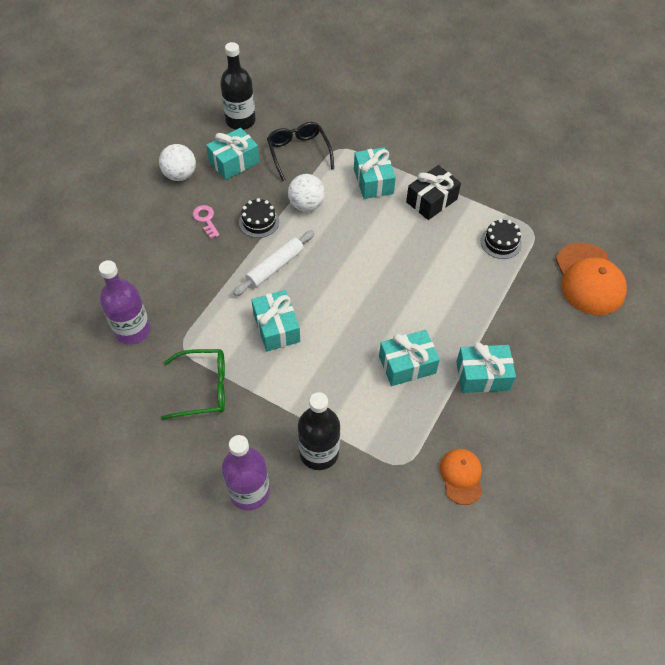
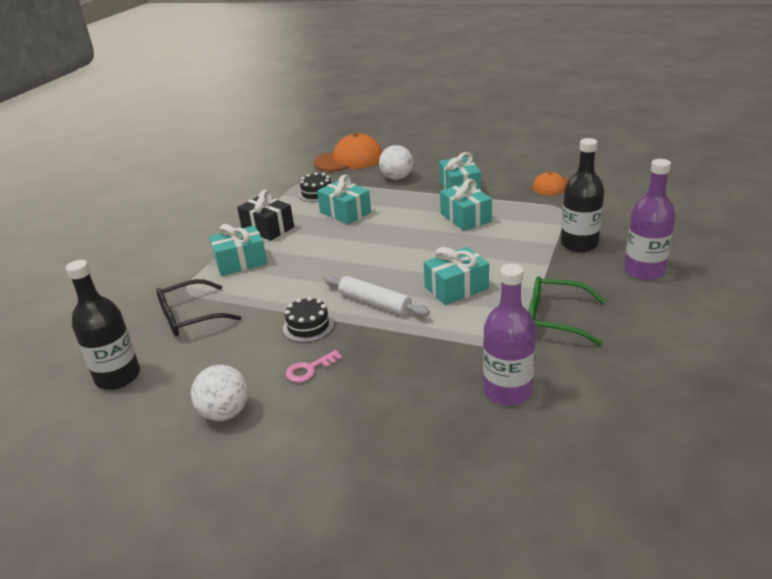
camera: 95 degrees left, 25 degrees down
(204, 388) = (555, 318): green glasses -> green glasses turned 60 degrees counterclockwise
(234, 162) = (202, 366): turquoise gift -> turquoise gift (345, 212)
(306, 205) = (278, 297): white ball -> white ball (397, 178)

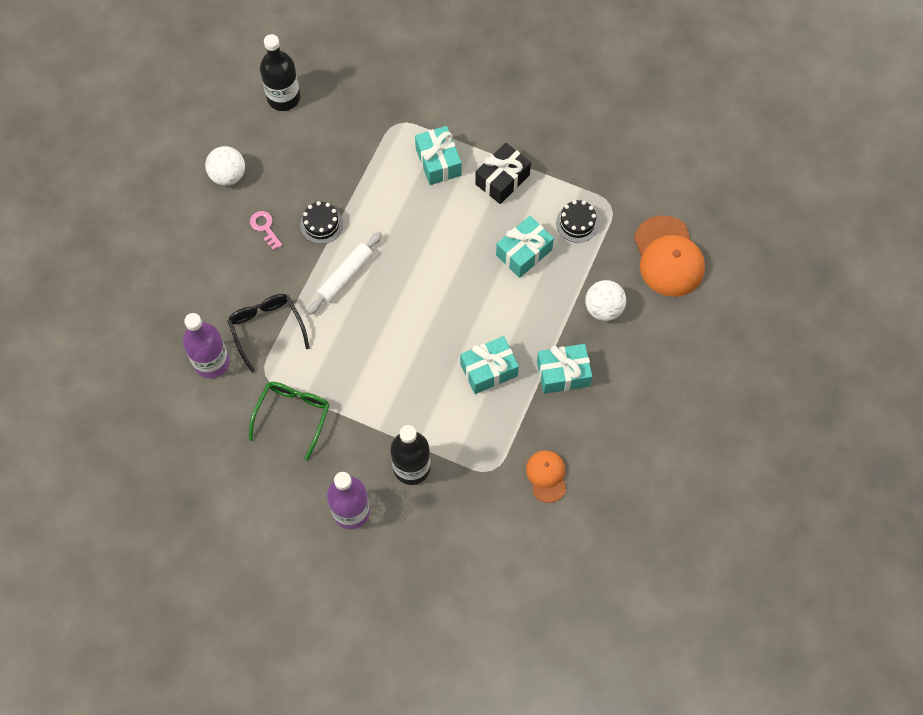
camera: 90 degrees right, 35 degrees up
(190, 317) = (353, 133): black glasses -> black glasses (266, 328)
(456, 288) = (355, 344): turquoise gift -> none

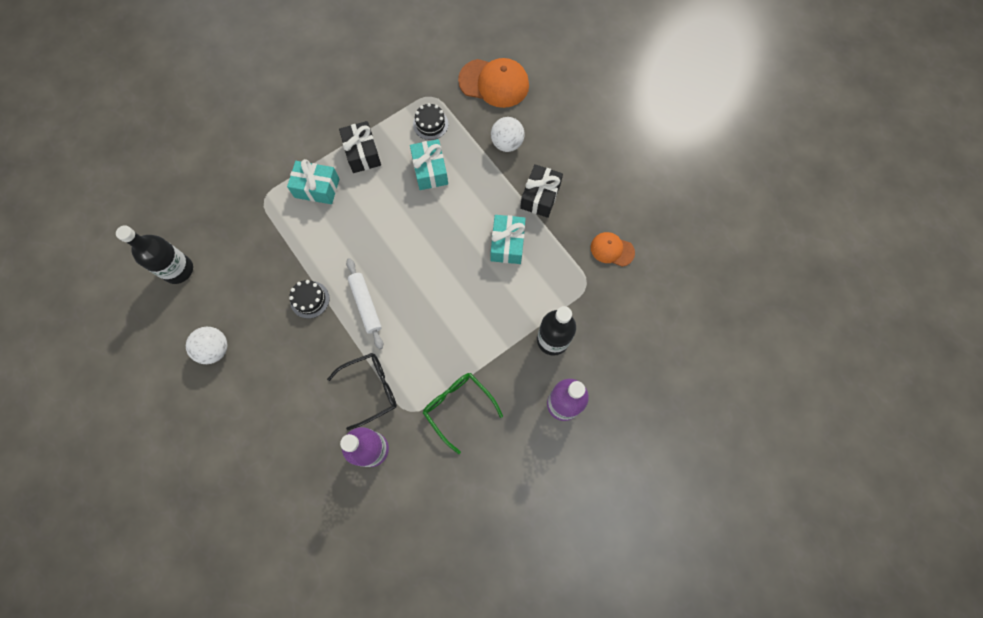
camera: 60 degrees left, 5 degrees up
(265, 227) = (282, 344): pink key -> none
(266, 328) = (371, 389): black glasses -> black glasses turned 150 degrees clockwise
(563, 373) = (540, 196): turquoise gift -> black gift

